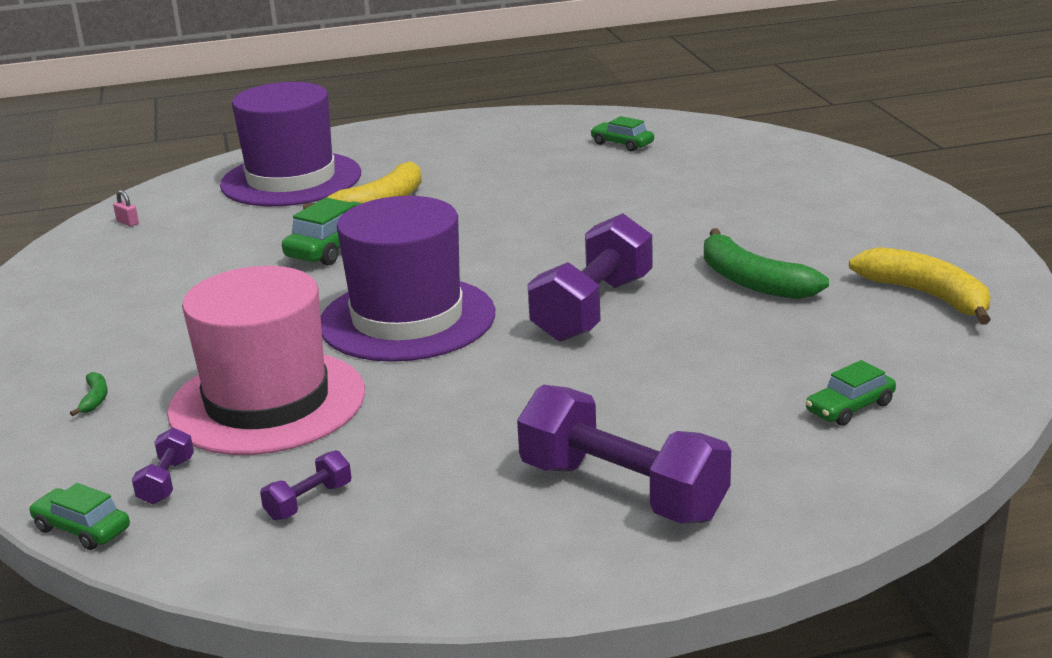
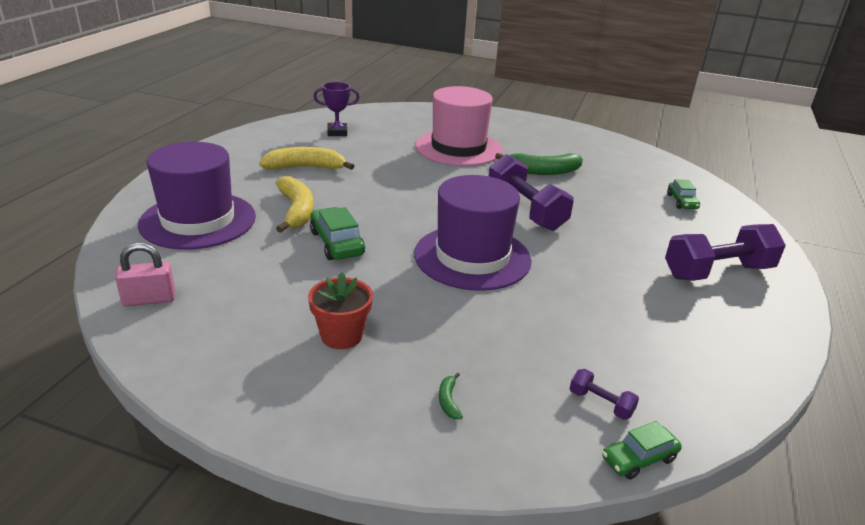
camera: 60 degrees left, 5 degrees up
(95, 399) = (448, 401): green banana -> green banana turned 120 degrees counterclockwise
(127, 222) = (149, 299): pink padlock -> pink padlock, size x2.09
(156, 314) = (341, 335): none -> red flower pot
(267, 402) = (529, 334): pink hat -> pink hat (458, 148)
(309, 501) = (666, 359): purple dumbbell -> none
(622, 144) = (337, 132): green car -> purple trophy
(927, 296) = (599, 151): yellow banana -> yellow banana (305, 167)

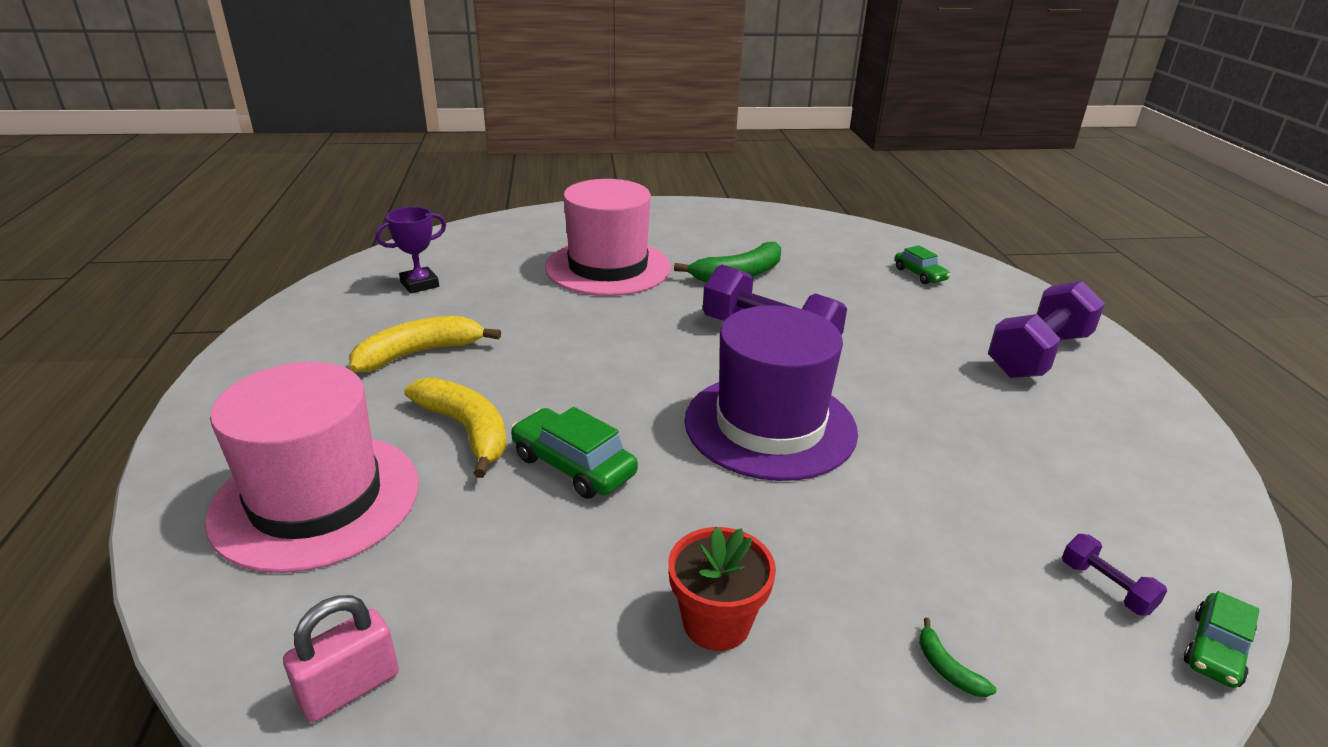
camera: 25 degrees left, 0 degrees up
(198, 220) = (316, 499): purple hat -> pink hat
(600, 404) = (1106, 587): purple dumbbell -> purple dumbbell turned 45 degrees clockwise

